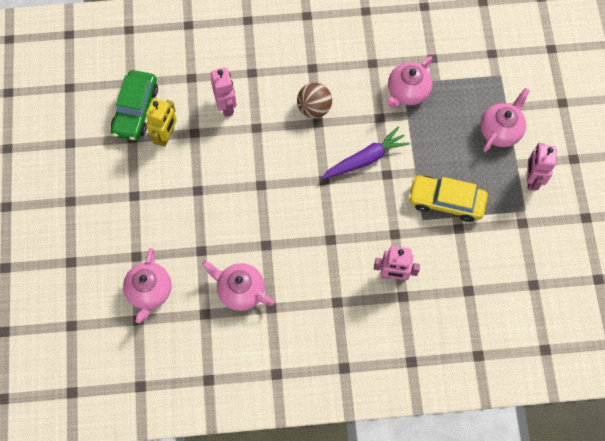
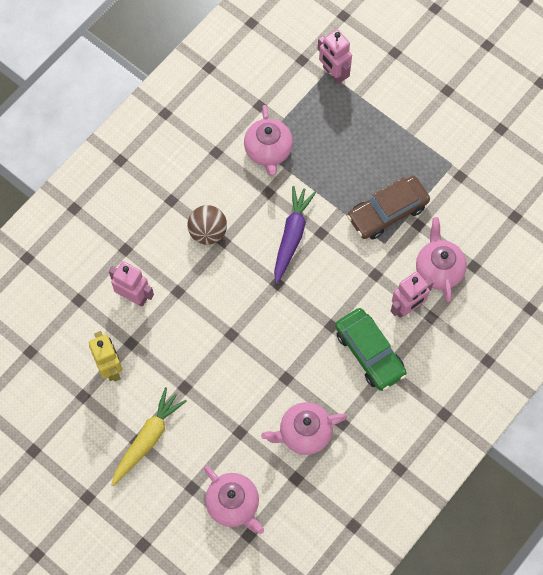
camera: 45 degrees left, 0 degrees up
(135, 110) = (60, 370): green car -> green car (369, 353)
(142, 200) = (147, 439): none -> yellow carrot
(446, 201) = (387, 212): yellow car -> brown car
(500, 130) = (371, 117): pink teapot -> pink teapot (438, 269)
(531, 179) = (433, 135): pink robot -> pink robot (333, 73)

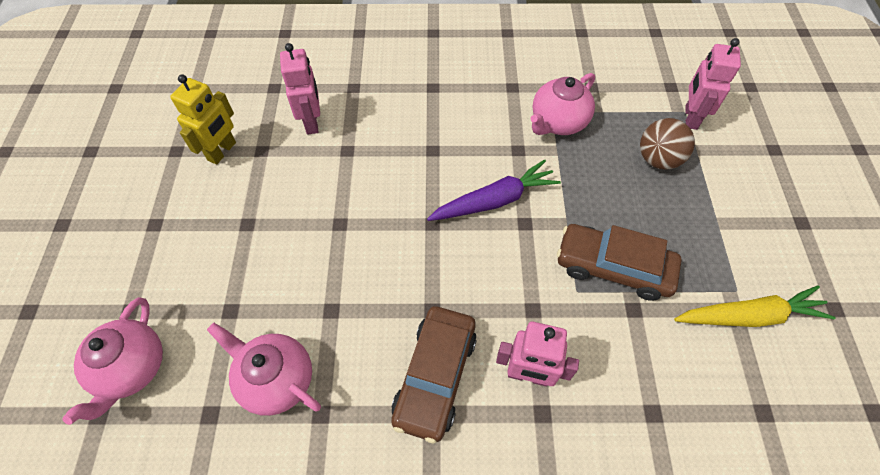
camera: 50 degrees right, 10 degrees down
(147, 439) = (163, 231): yellow carrot -> yellow carrot (749, 316)
(208, 232) = (429, 132): brown ball -> brown ball (658, 159)
(369, 353) = (435, 376): green car -> brown car
(438, 269) = (607, 374): pink teapot -> none

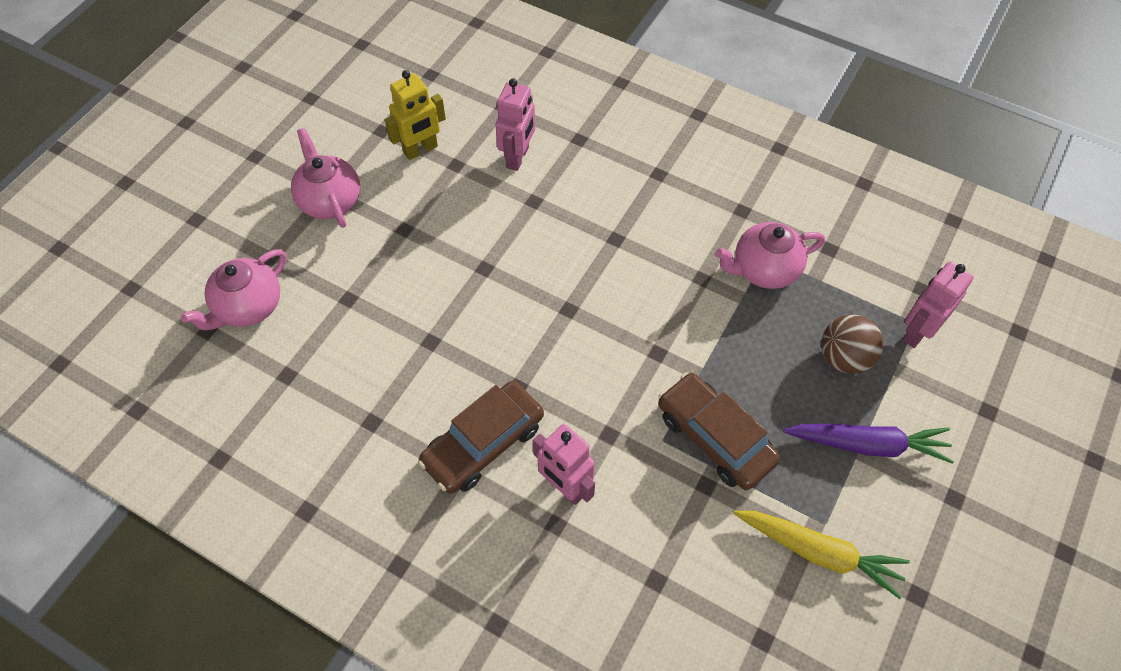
camera: 30 degrees right, 0 degrees up
(276, 379) = (352, 375): pink teapot -> pink teapot (329, 200)
(494, 200) = (643, 317): purple carrot -> purple carrot (868, 445)

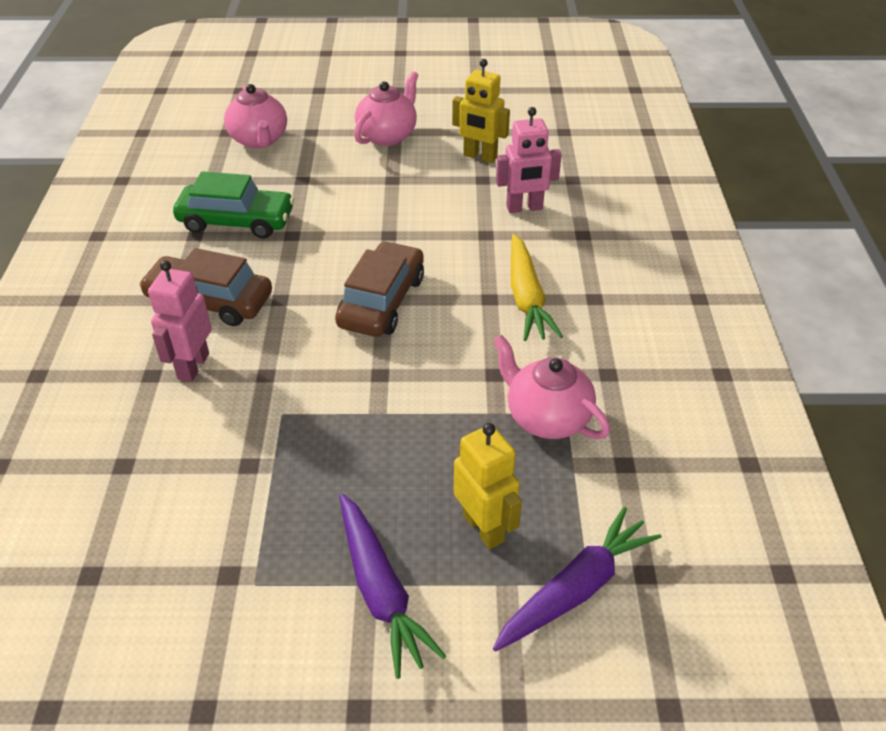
camera: 60 degrees right, 15 degrees down
(248, 307) = (259, 140): pink teapot -> pink teapot turned 120 degrees counterclockwise
(375, 378) = (236, 221): none -> green car
(715, 437) = (308, 452): brown car -> brown car (382, 301)
(819, 552) = (215, 590): yellow carrot -> yellow carrot (526, 297)
(844, 358) = (484, 528): brown ball -> yellow robot
(917, 332) = (576, 589): pink robot -> purple carrot

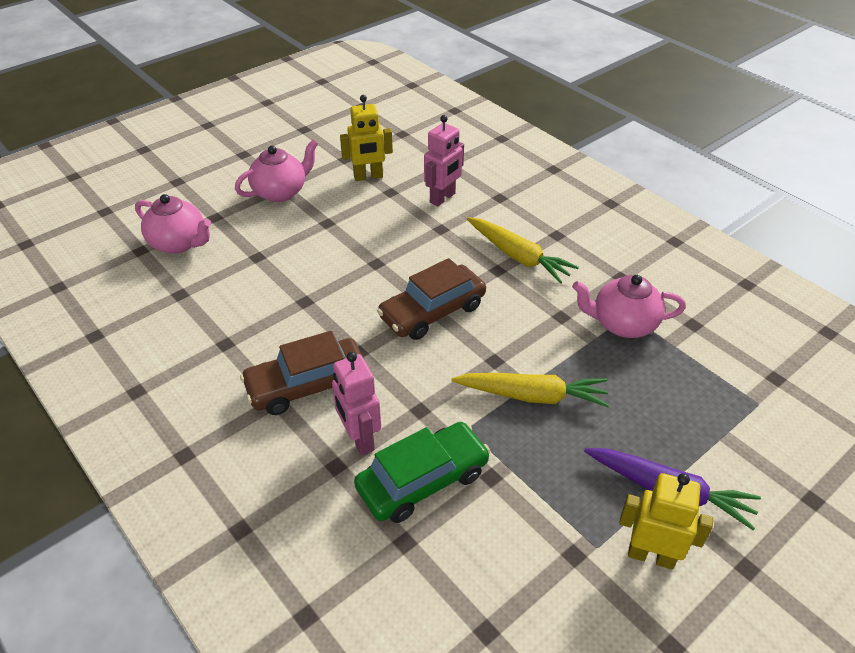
camera: 40 degrees left, 0 degrees up
(236, 221) = (246, 314): green car -> green car (423, 480)
(372, 424) = (532, 396): none -> yellow carrot
(382, 301) = (432, 311): brown car -> brown car turned 105 degrees counterclockwise
(387, 135) = (281, 192): pink teapot -> pink teapot turned 60 degrees clockwise
(484, 528) = (673, 412): yellow robot -> yellow robot (651, 555)
(576, 589) = (757, 411): purple carrot -> none

